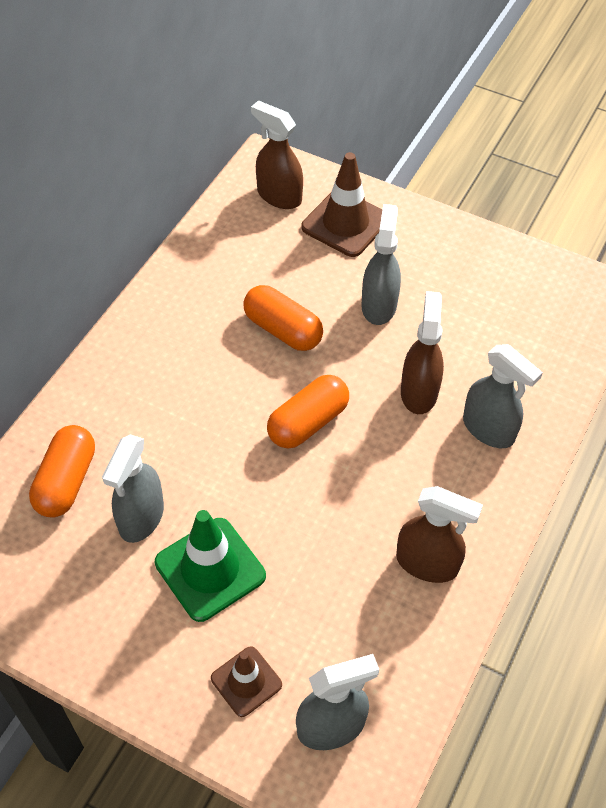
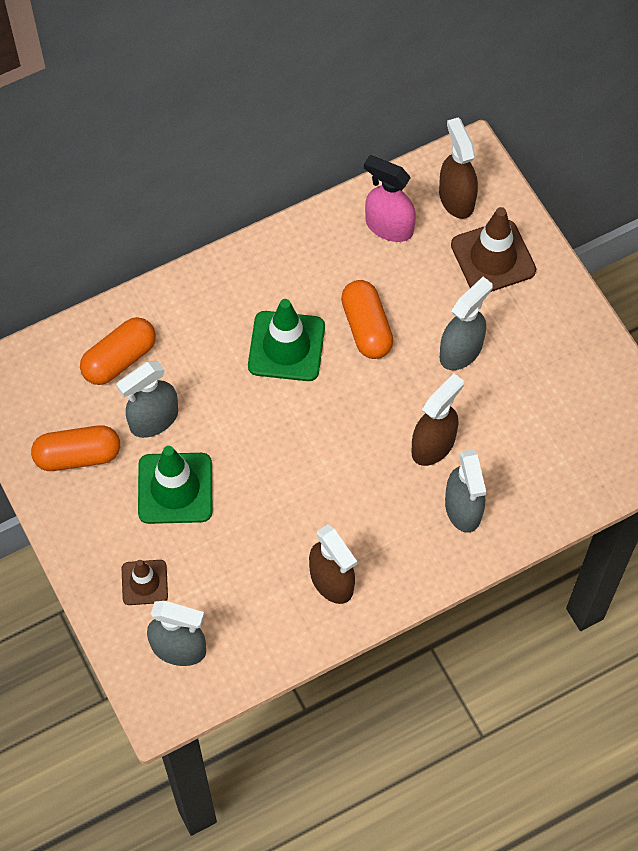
camera: 35 degrees right, 10 degrees up
(222, 383) = (286, 346): none -> green traffic cone
(238, 243) = (388, 226): none -> pink spray bottle
(308, 422) = (327, 418): orange capsule -> orange capsule (78, 455)

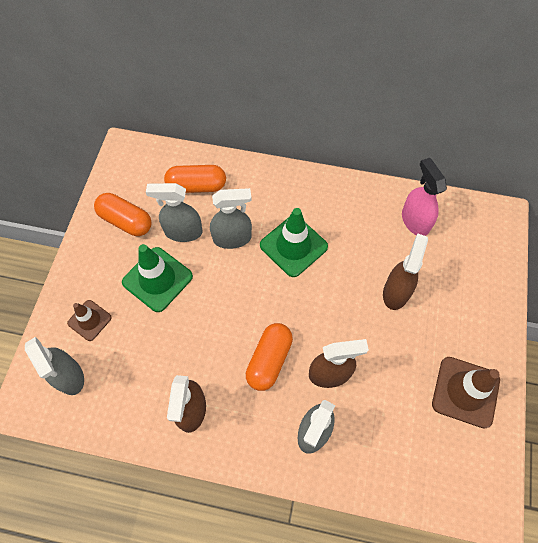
camera: 40 degrees right, 0 degrees up
(366, 328) = (350, 270): orange capsule -> orange capsule (269, 360)
(456, 198) = (472, 233): brown spray bottle -> brown spray bottle (396, 292)
(461, 351) = (398, 327): grey spray bottle -> grey spray bottle (232, 238)
(493, 258) = (467, 285): brown traffic cone -> brown traffic cone (465, 392)

